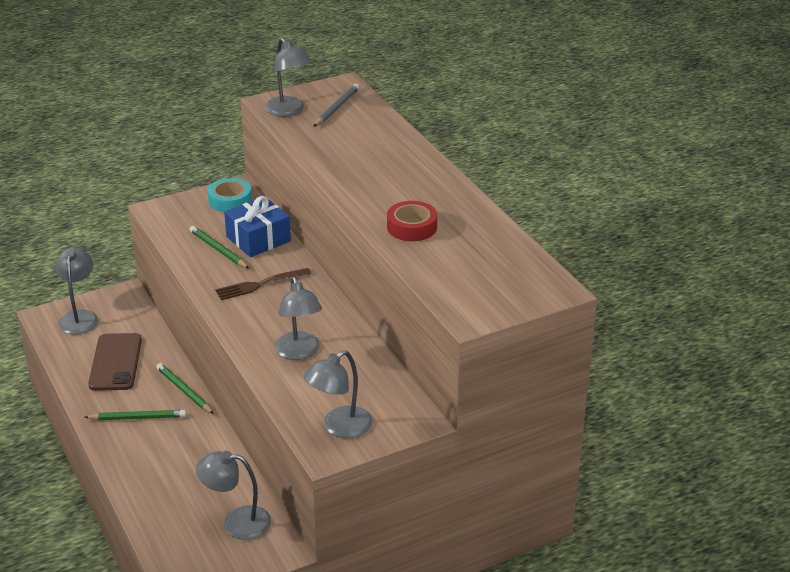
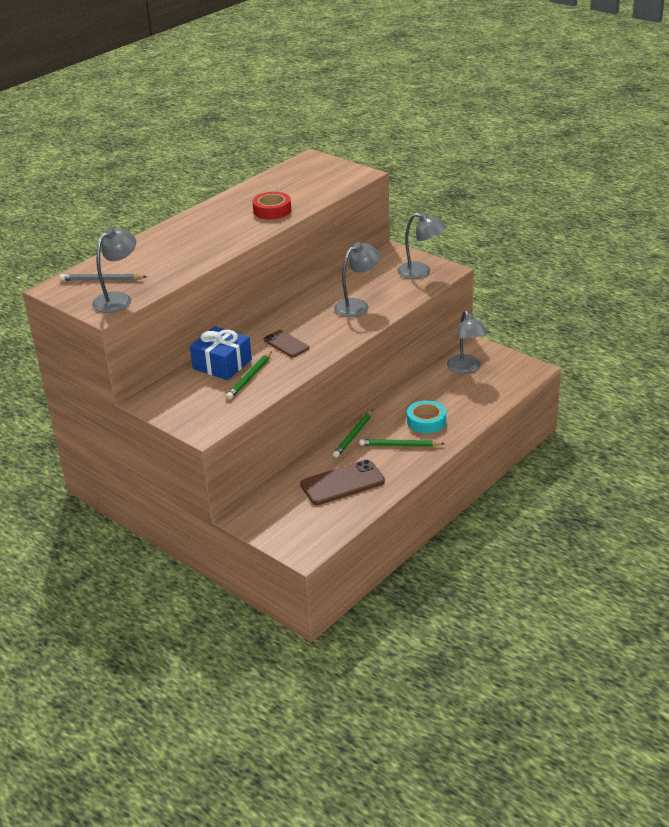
camera: 110 degrees left, 0 degrees up
(79, 317) = (293, 530): grey lamp -> none
(138, 418) = (399, 445): green pencil -> green pencil turned 60 degrees counterclockwise
(230, 200) = (167, 397): turquoise tape -> turquoise tape (426, 421)
(260, 284) = (286, 344): brown fork -> brown phone

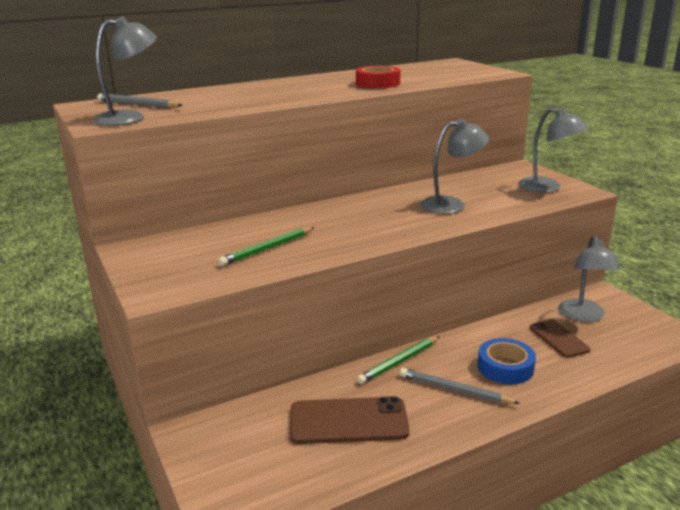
camera: 20 degrees right, 10 degrees down
(222, 364) = (249, 230): blue gift -> none
(286, 344) = (339, 225): brown phone -> brown phone (559, 339)
(399, 445) = (454, 390): green pencil -> grey pencil
(426, 421) = (505, 367): turquoise tape -> blue tape

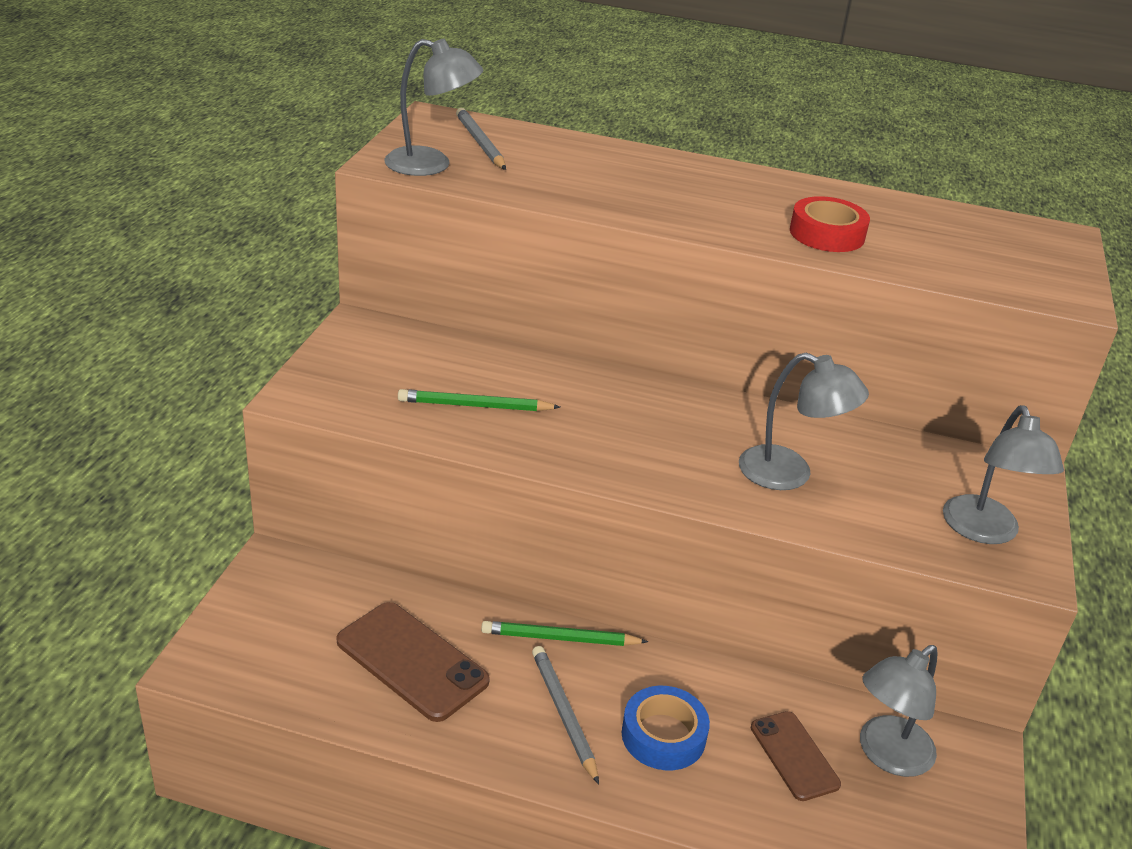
camera: 40 degrees right, 10 degrees up
(559, 339) = (794, 756): brown phone -> brown phone turned 45 degrees counterclockwise

